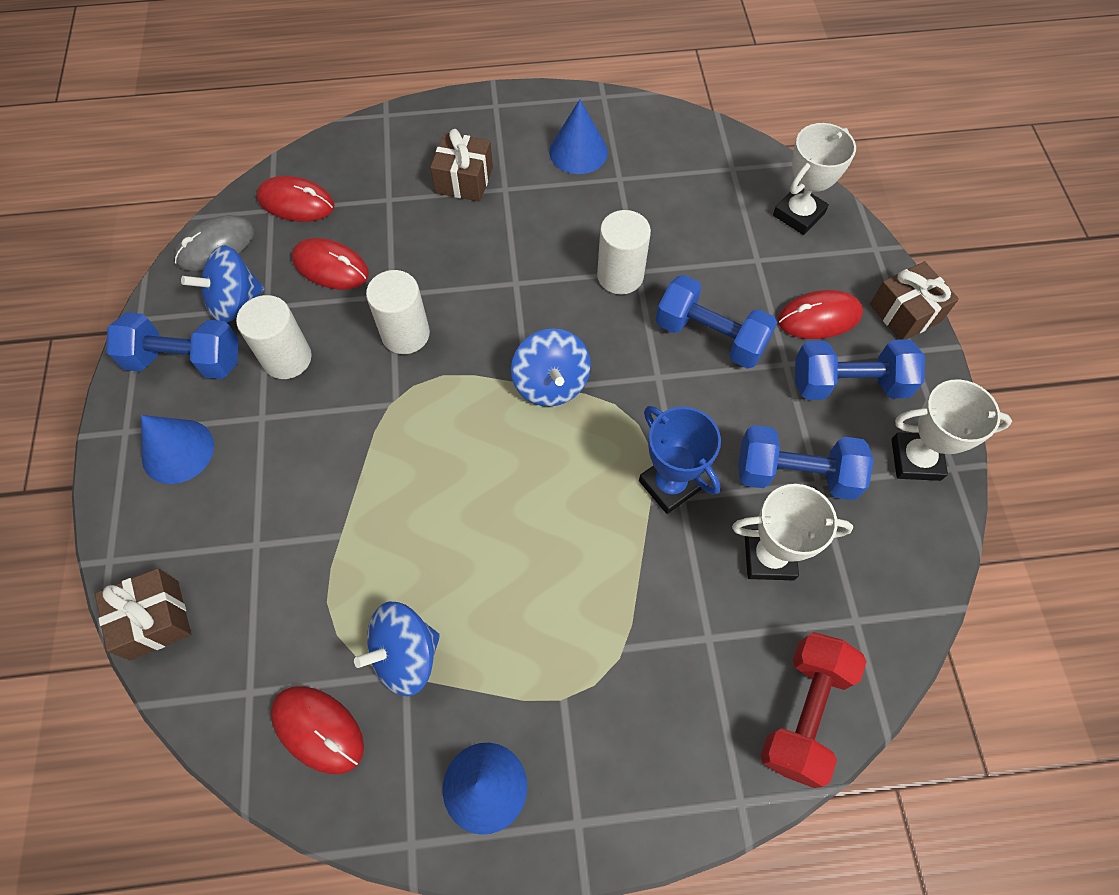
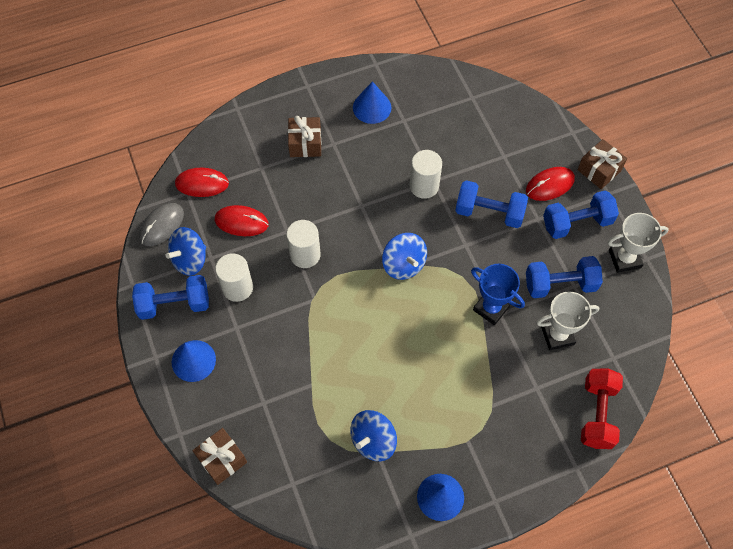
camera: 15 degrees left, 0 degrees up
(318, 729) = (339, 492): red mouse -> none
(798, 214) = (521, 120): white trophy -> none

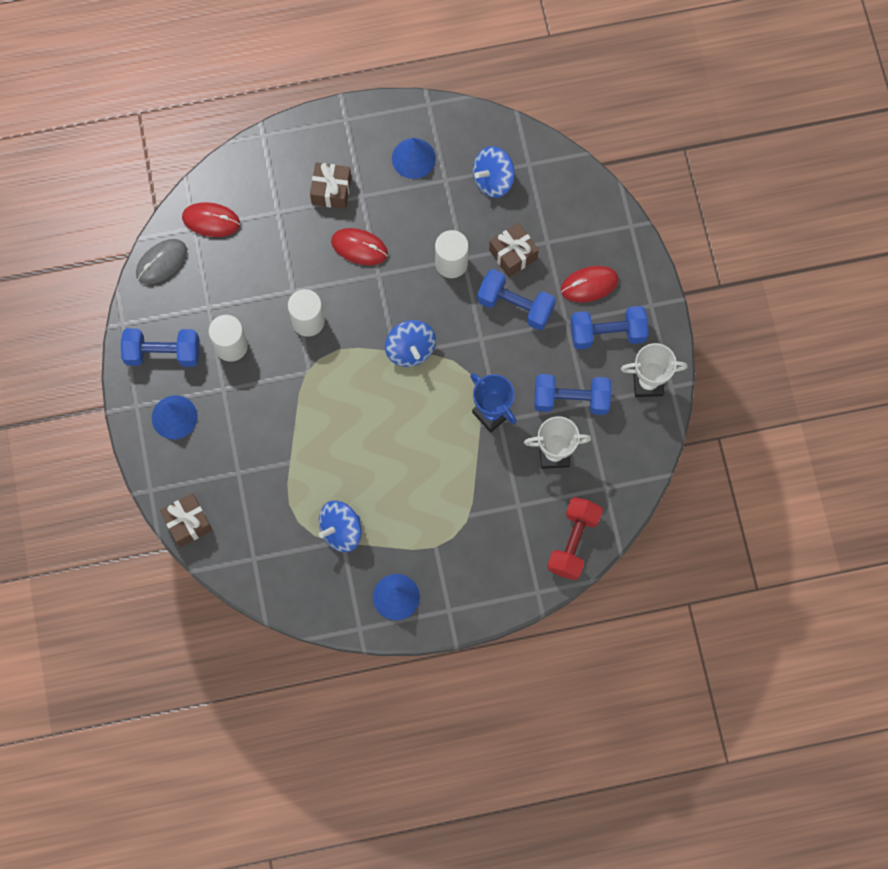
camera: 10 degrees right, 10 degrees up
(190, 259) = (186, 306): blue spinning top -> blue spinning top (493, 180)
(241, 222) = (247, 272): red mouse -> red mouse (359, 247)
(599, 170) = (648, 276): brown gift -> brown gift (513, 254)

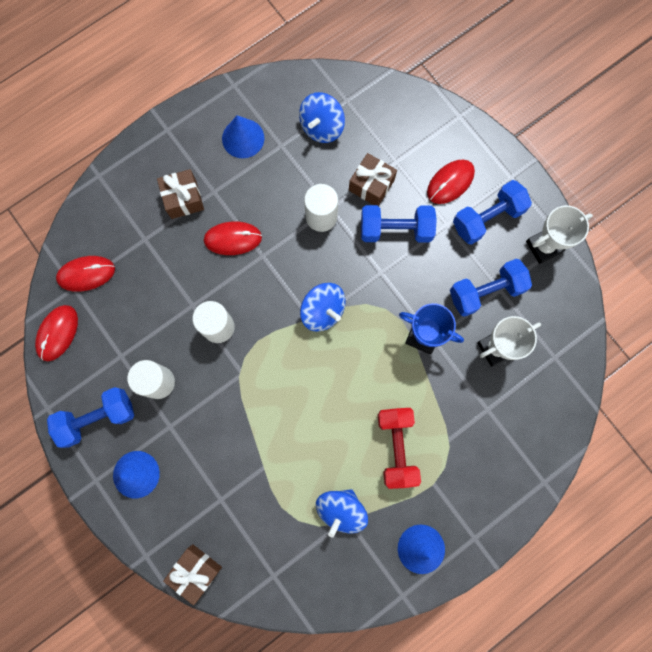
camera: 25 degrees left, 5 degrees up
(161, 262) = (57, 333): grey mouse -> red mouse
(573, 542) = (552, 421): red dumbbell -> red dumbbell (396, 447)

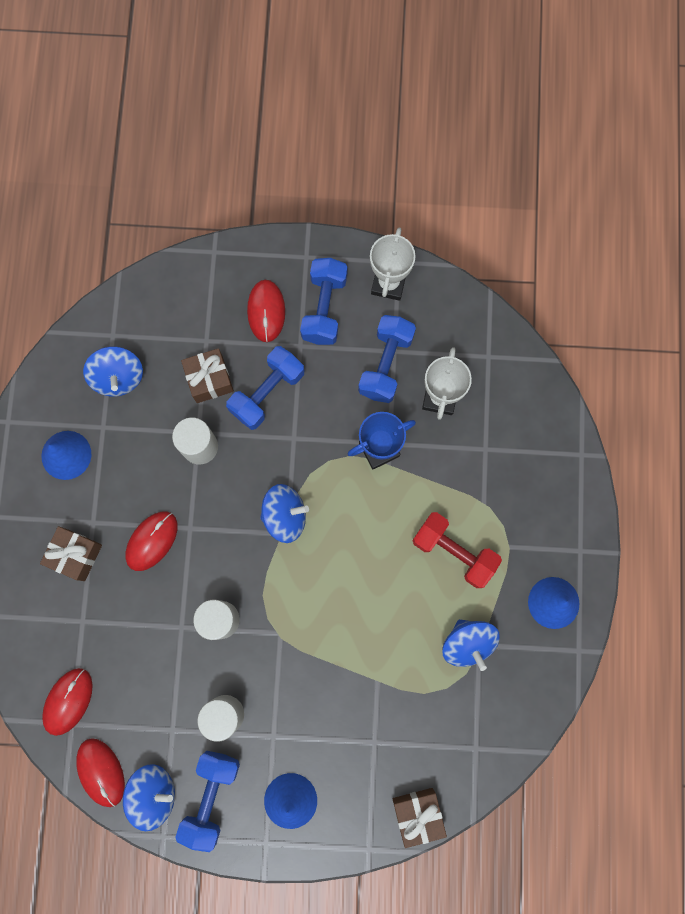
camera: 50 degrees left, 0 degrees up
(71, 378) = (154, 792): none -> blue spinning top

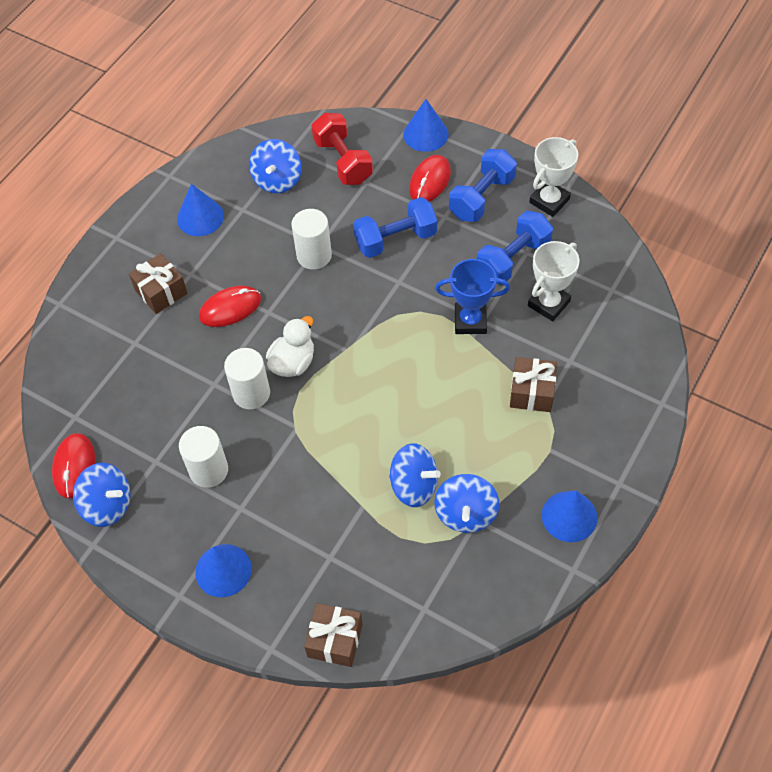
camera: 30 degrees right, 20 degrees down
(68, 701) = (83, 398): red mouse -> none
(209, 379) = (352, 211): brown gift -> brown gift (532, 392)
(211, 796) = (155, 531): blue dumbbell -> none
(235, 258) = (425, 134): none -> blue cone
(241, 570) = (293, 362): none -> white duck
(285, 516) = (356, 337): blue spinning top -> blue spinning top (414, 485)
(454, 551) = (495, 431): red dumbbell -> red dumbbell (343, 161)

